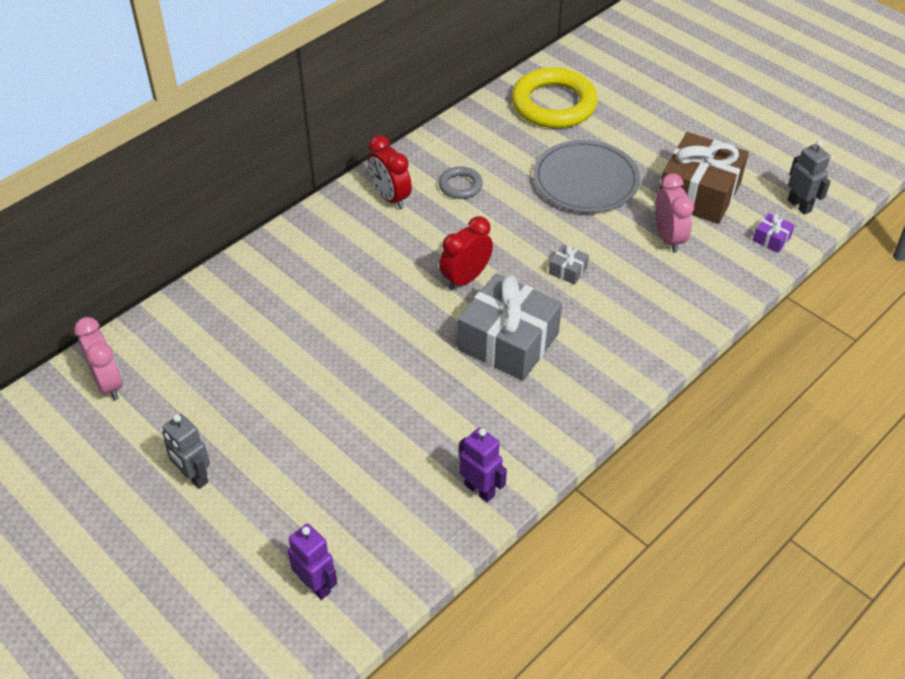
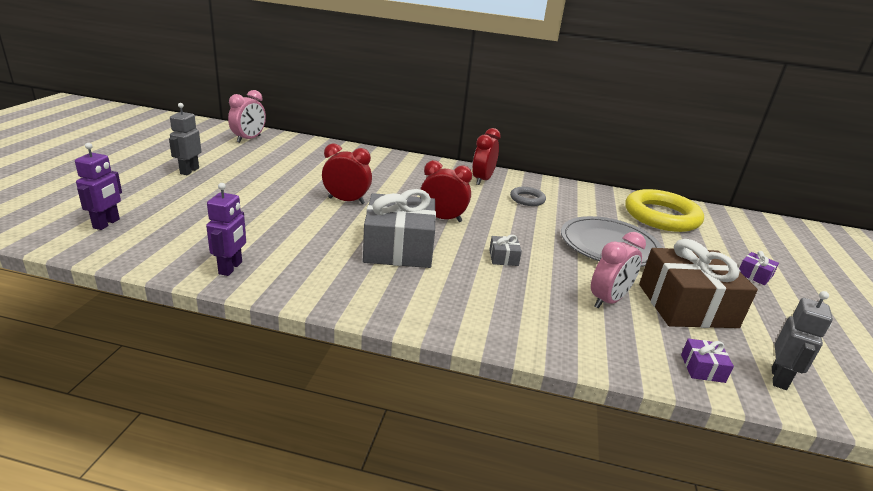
camera: 55 degrees right, 20 degrees down
(376, 344) = (346, 200): none -> red clock
(680, 117) = (754, 275): none -> purple gift

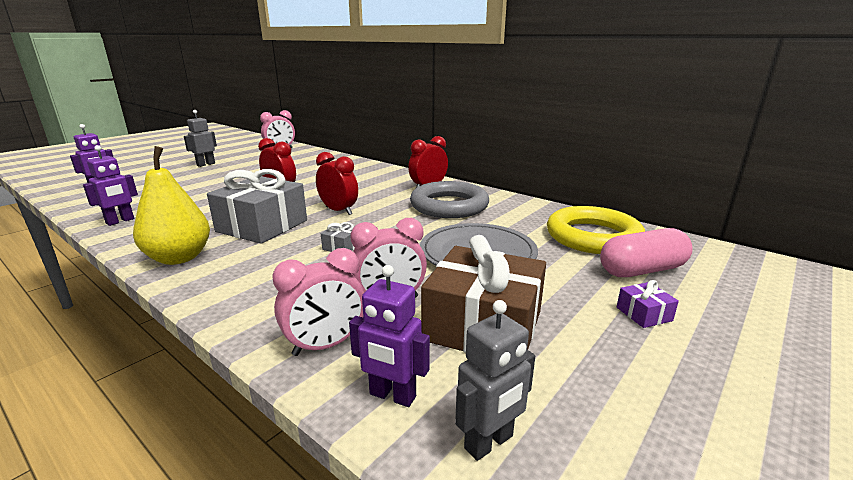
camera: 30 degrees right, 5 degrees down
(379, 299) = (179, 258): none -> yellow pear
(527, 199) = (449, 206): grey ring -> grey ring, size x2.09
(618, 346) = (326, 345): none -> pink clock
(702, 368) = (392, 396): purple gift -> purple robot
(719, 241) = (642, 270): none -> pink capsule

